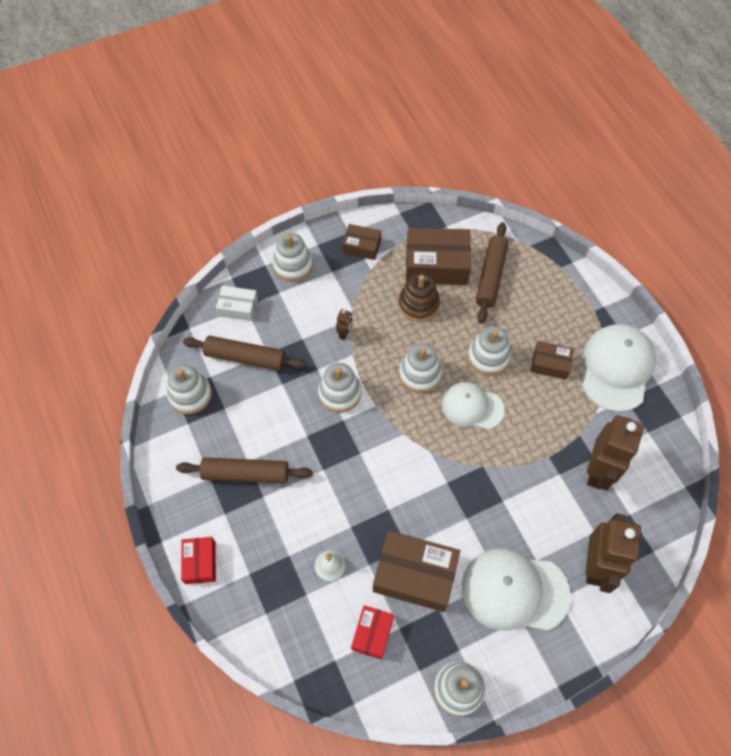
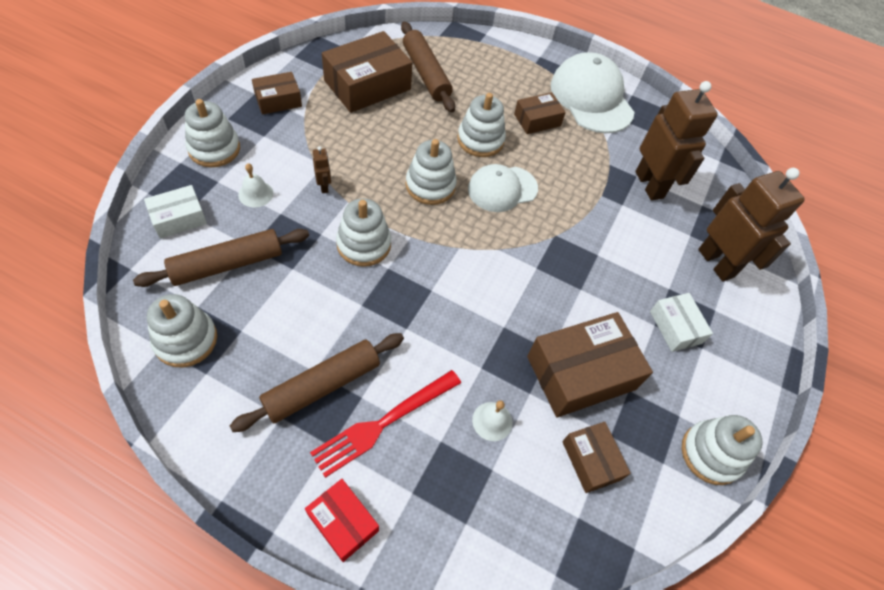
camera: 45 degrees left, 5 degrees down
(262, 521) = (382, 424): none -> red fork
(296, 315) = (255, 194): none -> white bell
(372, 633) = (591, 460): red box -> brown box
(418, 304) = (378, 125): brown stacking toy -> none
(514, 590) = (675, 327): white cap -> white box

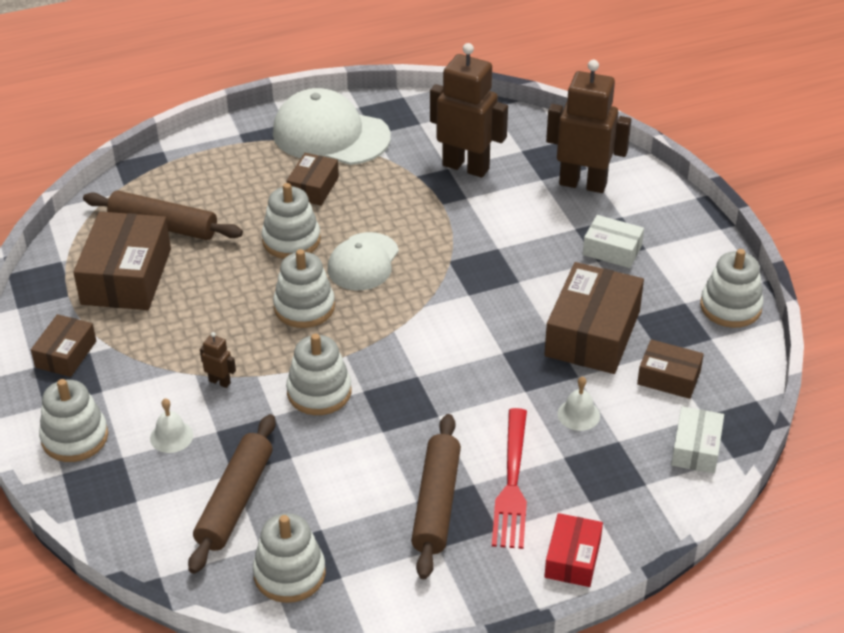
camera: 40 degrees left, 15 degrees down
(179, 218) = (137, 509): white box -> white box (696, 448)
(343, 522) = (572, 558): red box -> red box turned 75 degrees counterclockwise

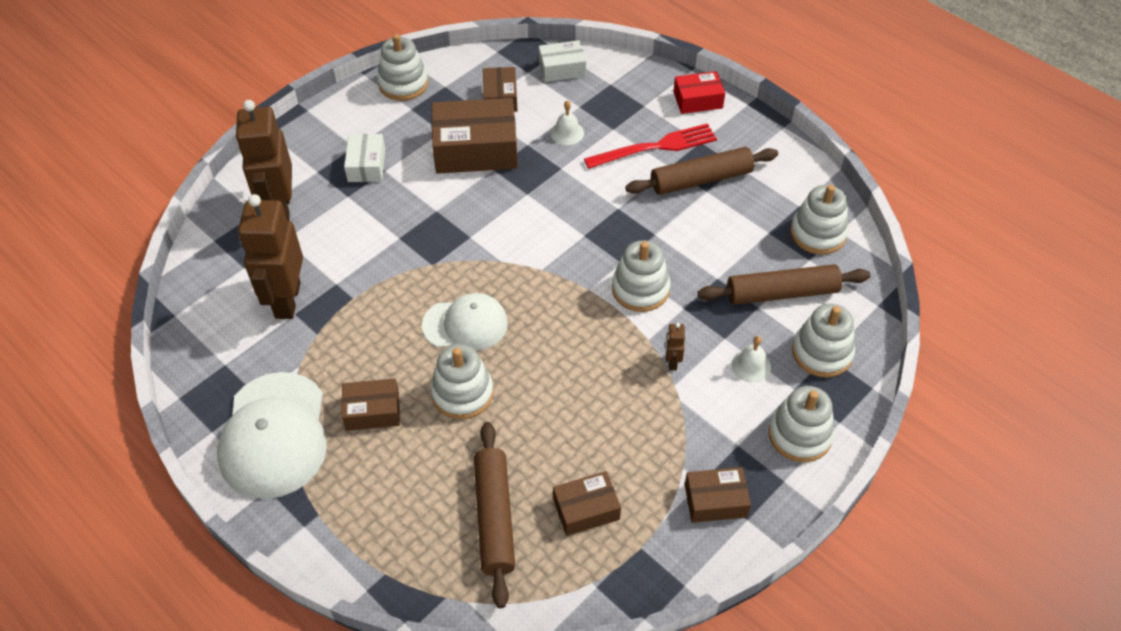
camera: 115 degrees left, 10 degrees up
(126, 276) = (586, 509): brown box -> brown box, size x0.55
(304, 307) = (548, 342): white stacking toy -> white stacking toy (822, 352)

